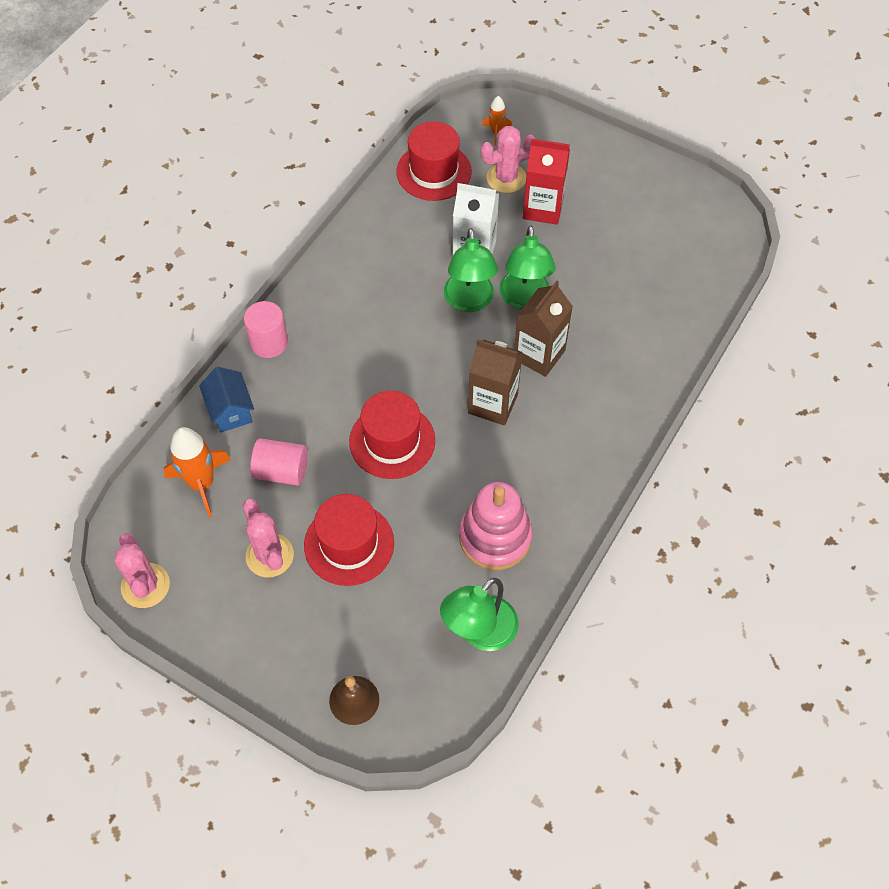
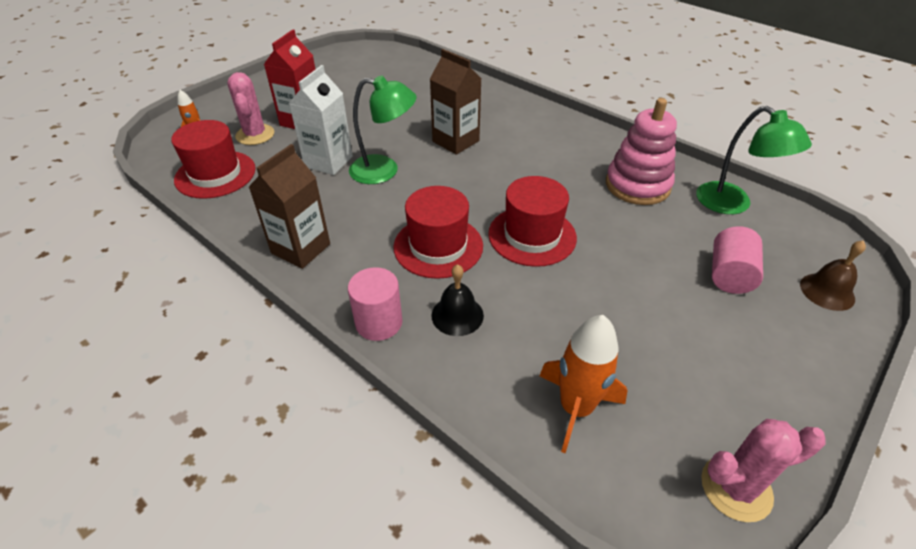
camera: 80 degrees left, 15 degrees down
(231, 411) = (470, 369): blue house -> none
(269, 555) = (673, 346): pink cactus -> none
(281, 471) = (561, 325): pink cylinder -> pink cylinder (729, 275)
(283, 394) = (457, 315): none -> black bell
(349, 544) = (652, 278): red hat -> red hat (438, 246)
(493, 404) = (500, 171): brown carton -> brown carton (301, 249)
(524, 299) = (395, 141): green lamp -> none

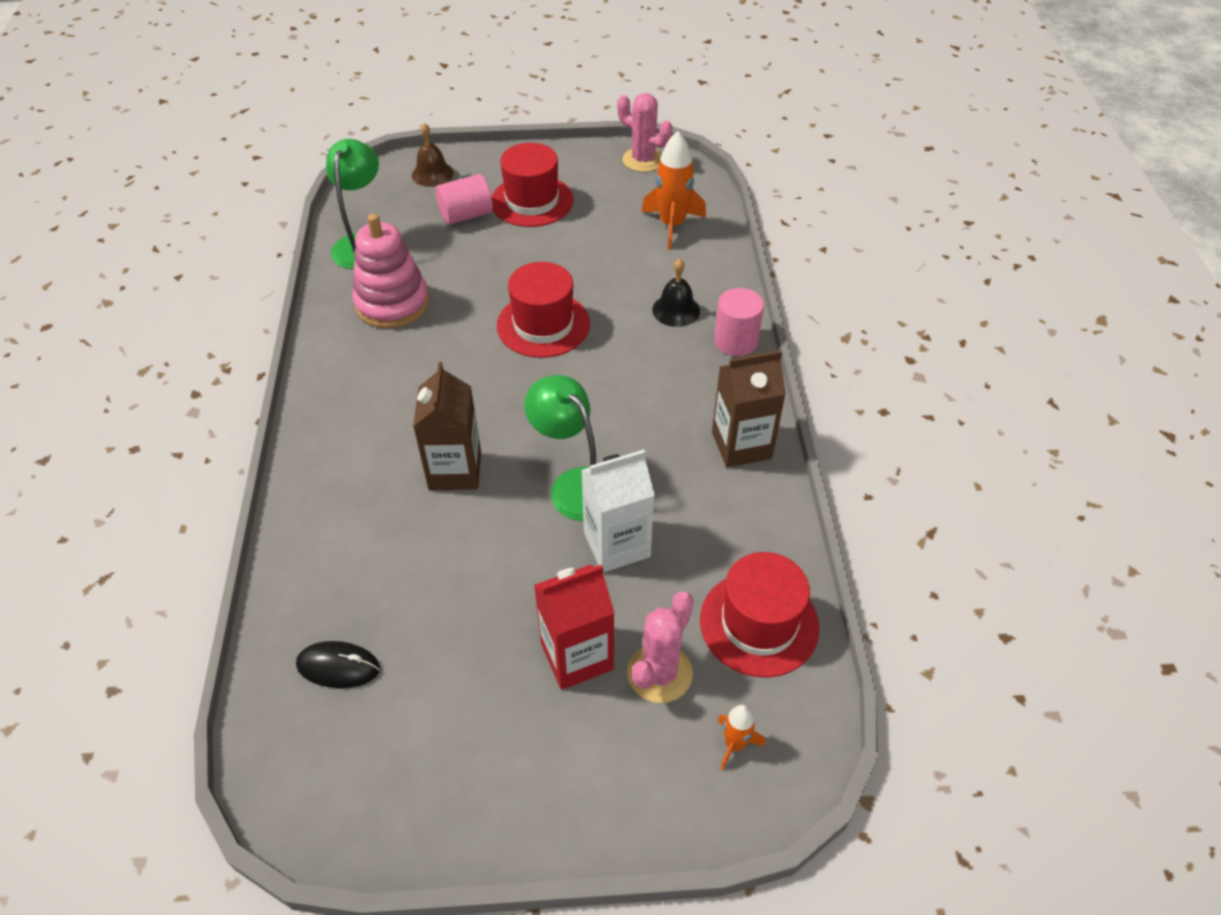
camera: 135 degrees left, 5 degrees up
(400, 74) = (338, 666): none -> black mouse
(438, 246) = (625, 367): red hat -> red hat (532, 201)

